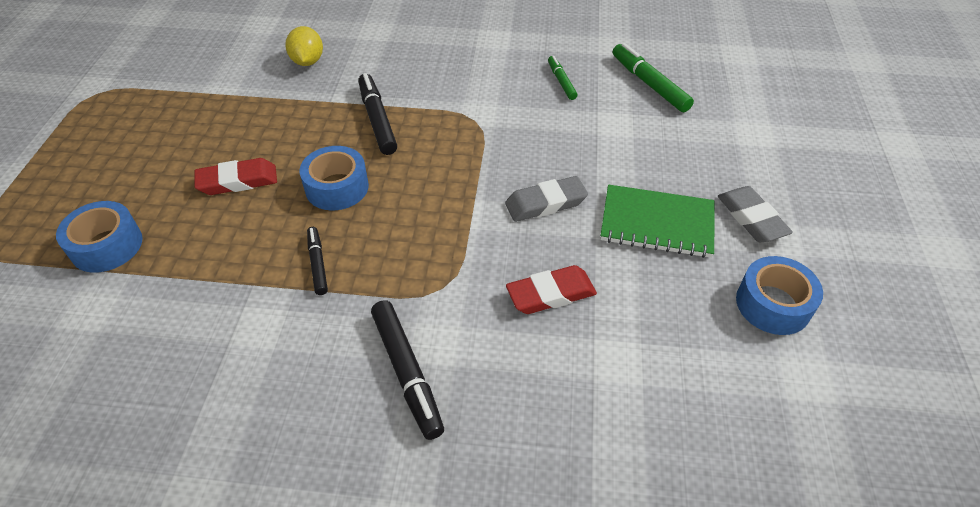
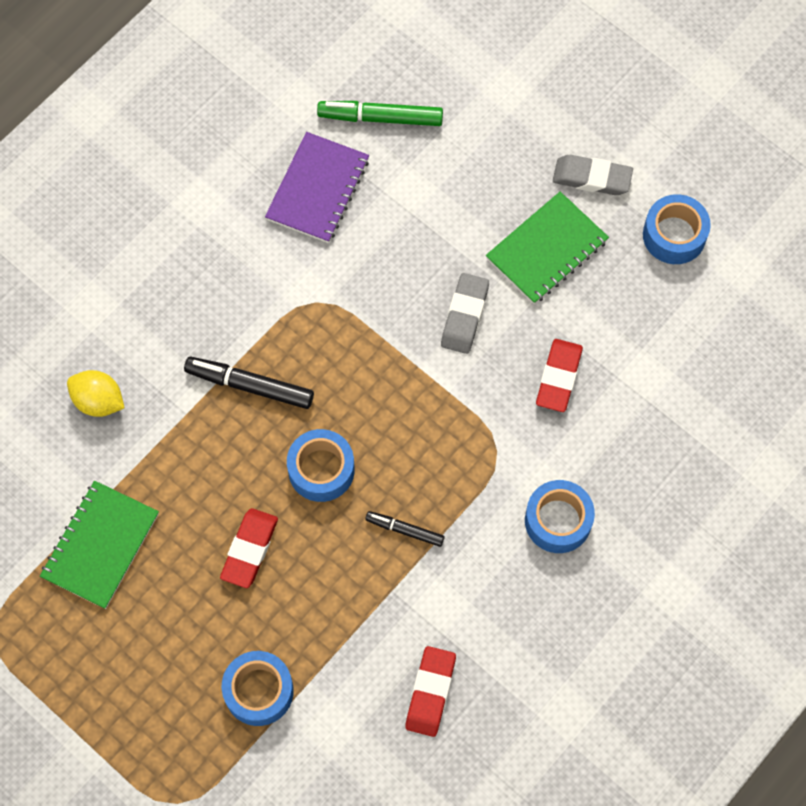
camera: 55 degrees left, 20 degrees up
(158, 366) = (430, 692): none -> red eraser
(194, 109) = (100, 545): none -> green notebook
(407, 372) = (558, 520): black marker -> blue tape
(561, 81) = (318, 189): green marker -> purple notebook

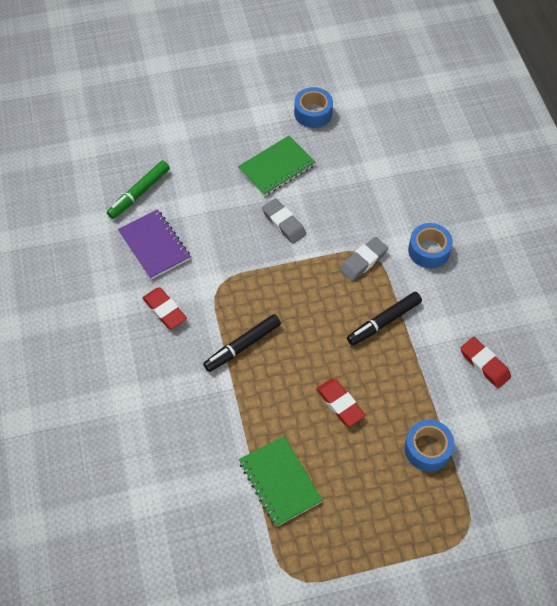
camera: 55 degrees left, 10 degrees down
(98, 401) = (189, 429): yellow lemon -> none
(321, 470) = (319, 340): blue tape -> none
(405, 530) = (384, 322): black marker -> black marker, size x1.68
(547, 250) = (277, 167): green notebook -> green notebook turned 60 degrees clockwise
(558, 377) = (351, 204): red eraser -> red eraser (164, 310)
(592, 178) = (254, 126): grey eraser -> grey eraser (363, 261)

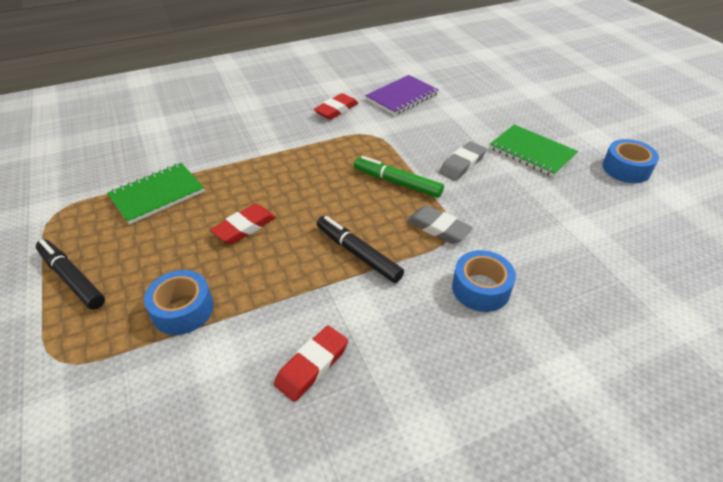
camera: 80 degrees right, 15 degrees down
(139, 193) = (453, 83): green marker -> green marker (397, 182)
(242, 346) = (307, 155): black marker -> black marker (72, 278)

